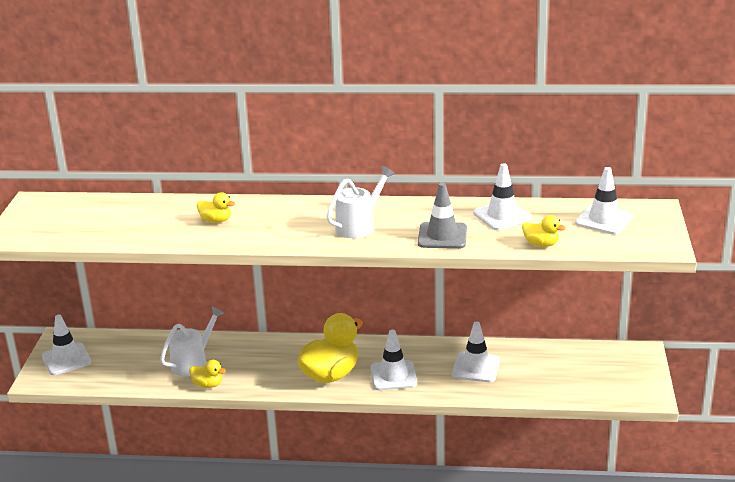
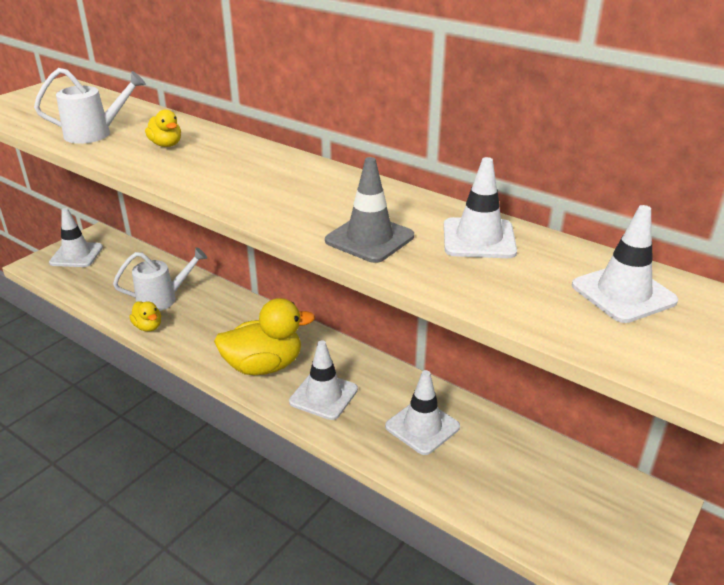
camera: 30 degrees right, 5 degrees up
(359, 226) = (293, 195): white watering can -> white watering can (95, 134)
(541, 244) = (487, 296): yellow duck -> none

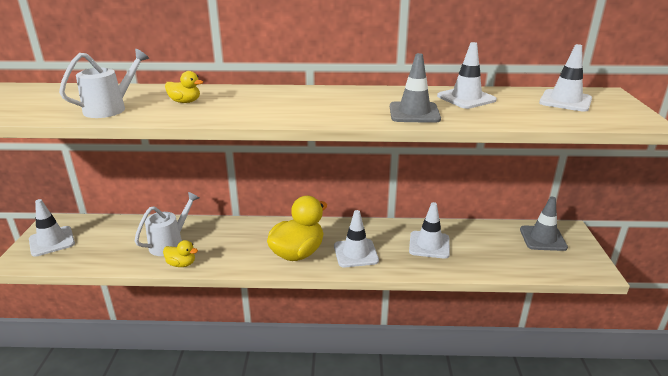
camera: 35 degrees left, 5 degrees down
(595, 495) = (542, 238): none -> grey traffic cone

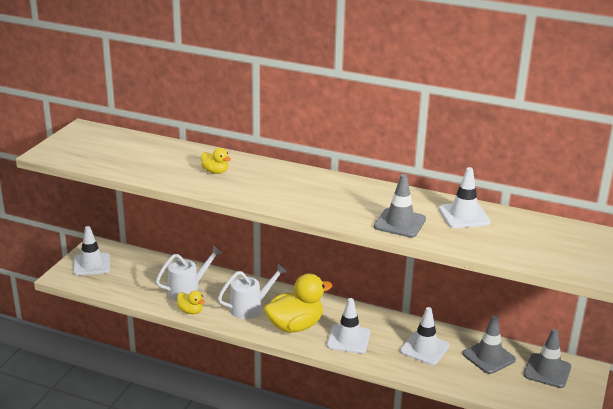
camera: 20 degrees right, 0 degrees up
(111, 108) = (154, 168): white watering can -> white watering can (250, 308)
(487, 238) = (489, 357): none -> grey traffic cone
(565, 101) = (557, 238): white traffic cone -> none

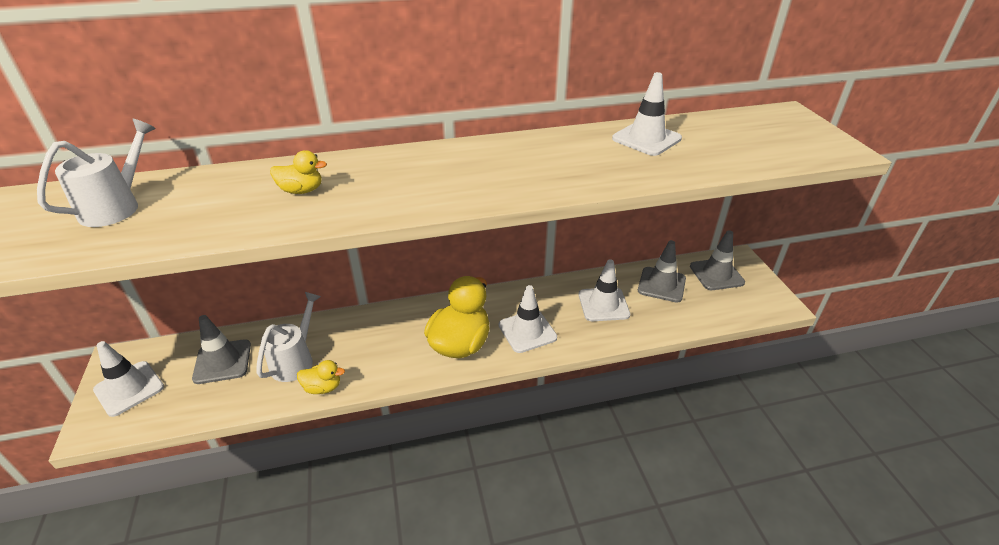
camera: 35 degrees left, 10 degrees up
(250, 308) = (391, 346): white watering can -> white watering can (117, 206)
(400, 223) = (601, 171): grey traffic cone -> grey traffic cone (222, 361)

